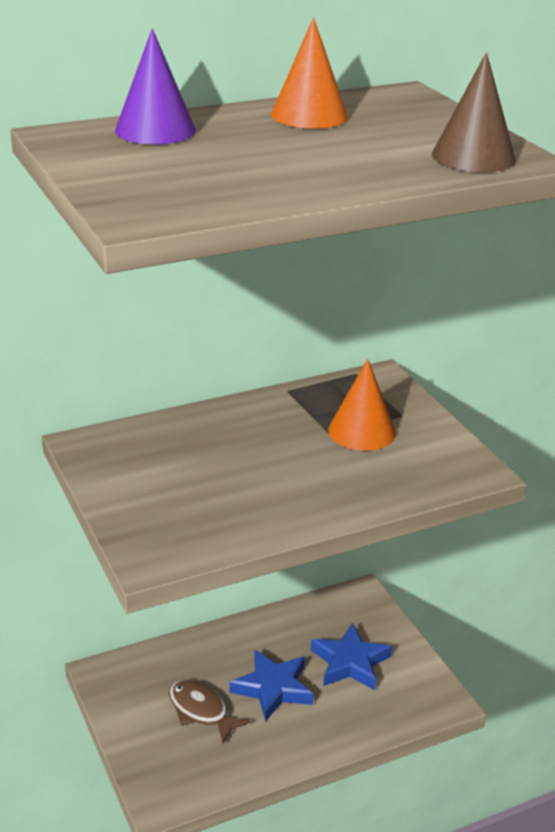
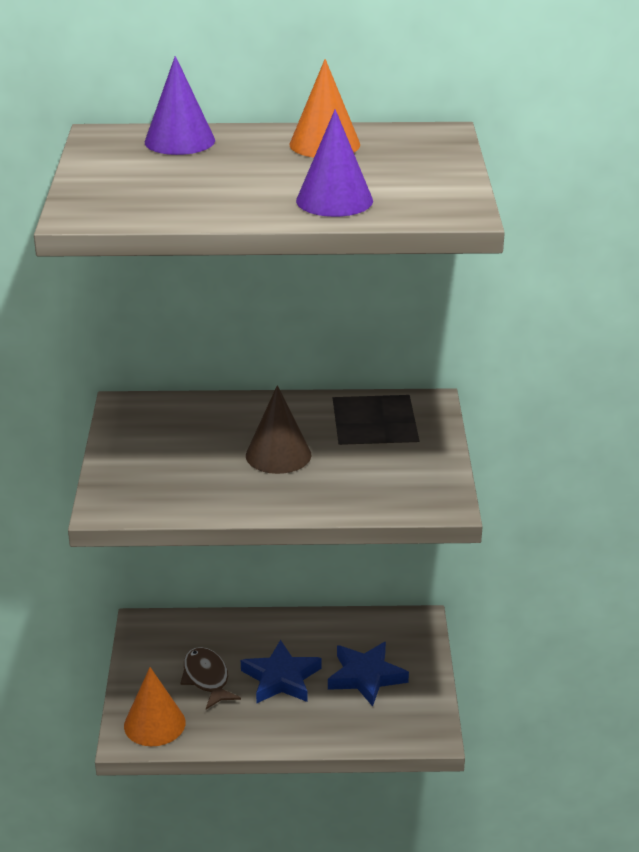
camera: 25 degrees right, 0 degrees up
(362, 431) = (369, 446): orange cone -> orange cone (154, 724)
(389, 164) = (334, 200): none -> purple cone
(473, 157) = (417, 204): brown cone -> brown cone (278, 455)

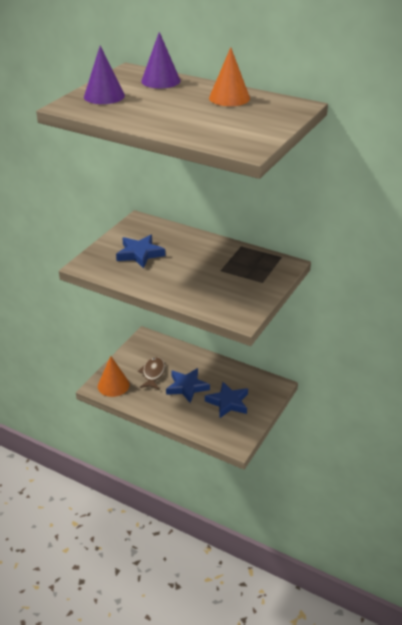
camera: 30 degrees right, 5 degrees up
(184, 458) = (140, 254): none -> blue star
(278, 455) = (185, 266): brown cone -> none
(334, 200) = (193, 127): purple cone -> purple cone (104, 96)

